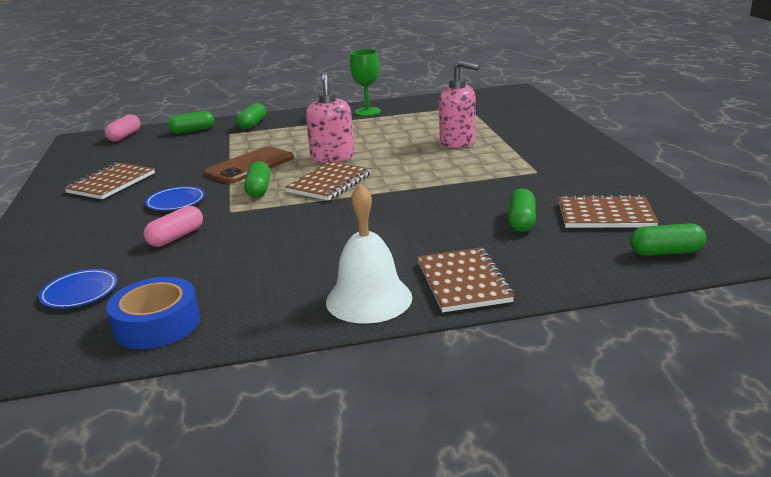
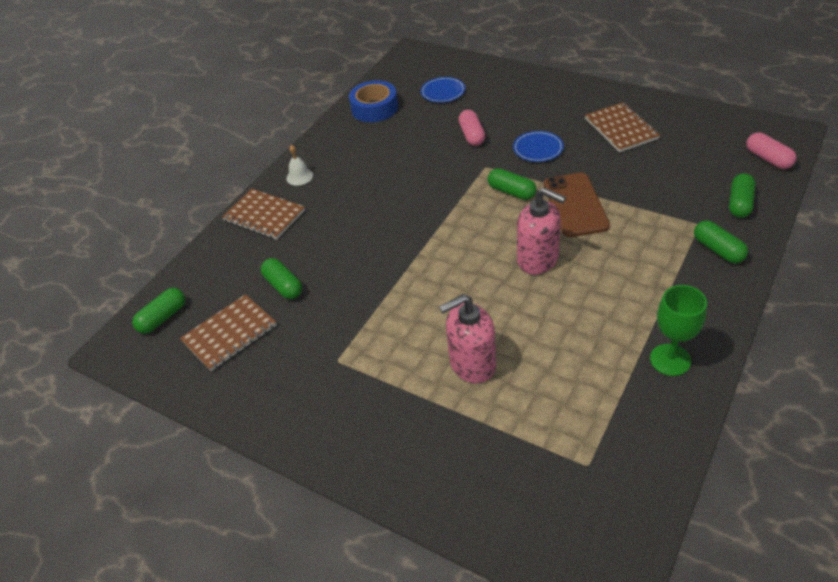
camera: 135 degrees right, 20 degrees up
(329, 183) = (477, 231): brown notebook -> none
(369, 299) = (299, 176): white bell -> white bell, size x0.50

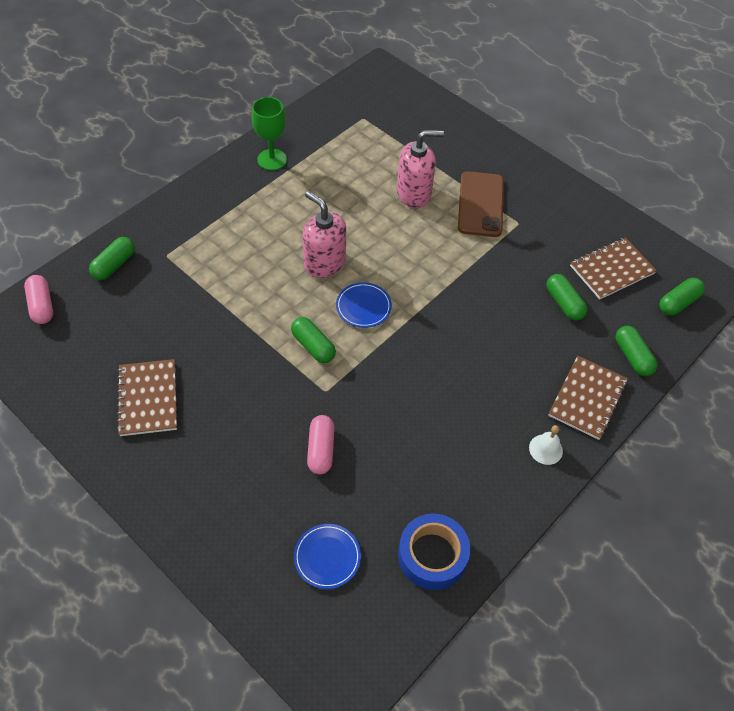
camera: 175 degrees left, 10 degrees up
(264, 216) = (587, 398): brown notebook -> brown notebook turned 75 degrees clockwise
(538, 149) = (256, 399): blue plate -> blue plate (363, 307)
(575, 205) = (260, 310): brown phone -> brown phone (480, 204)
(718, 250) = (171, 228): green capsule -> green capsule (632, 357)

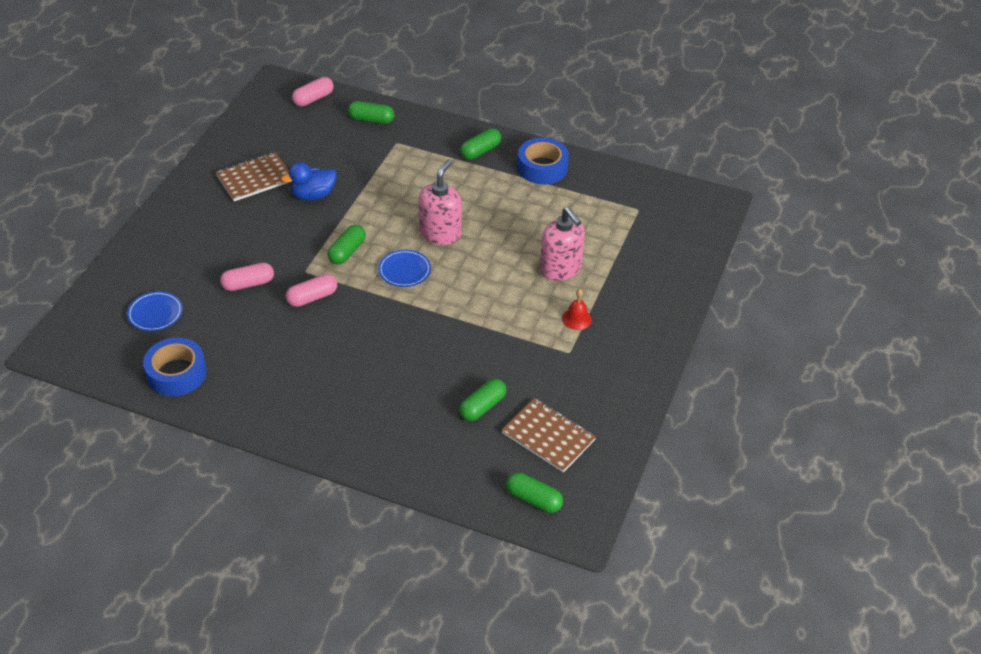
camera: 70 degrees right, 10 degrees down
(208, 351) = (313, 195): none -> blue duck
(272, 160) = (542, 167): green goblet -> blue tape
(368, 395) = (312, 297): none -> pink capsule
(480, 204) = (576, 319): brown phone -> red bell
(545, 449) = (306, 425): white bell -> none
(587, 398) = (375, 445): brown notebook -> none
(632, 357) = (442, 472): green capsule -> green capsule (480, 151)

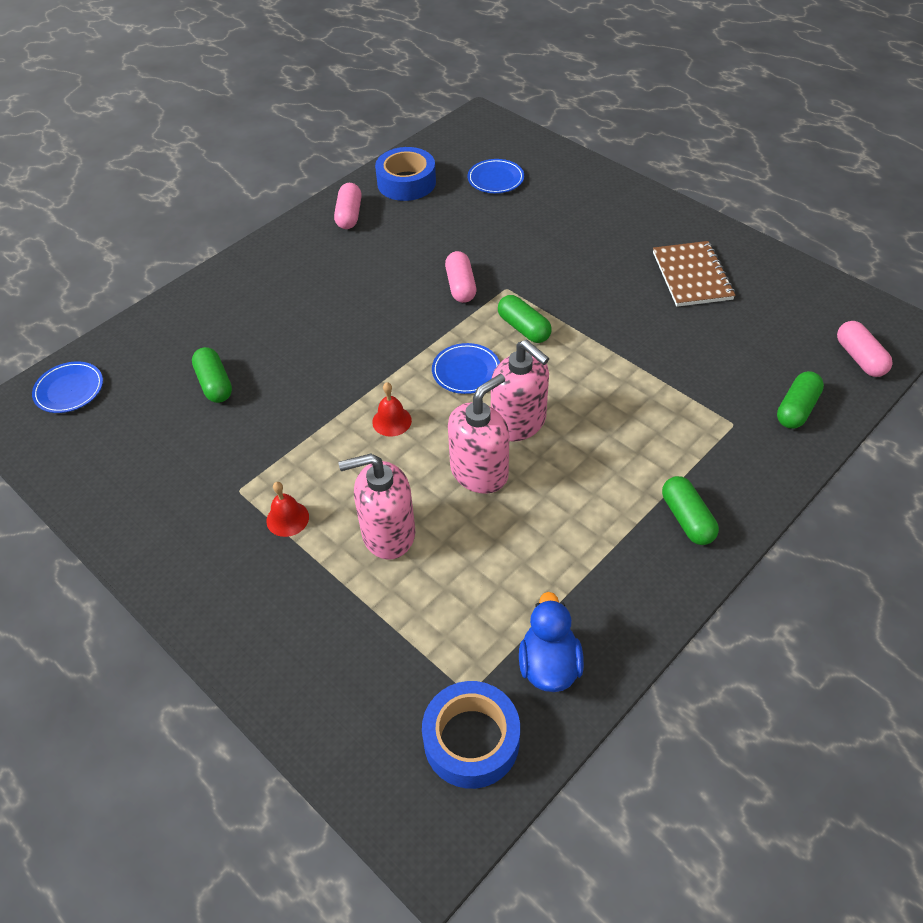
camera: 115 degrees right, 5 degrees up
(248, 284) = (507, 243): pink capsule -> pink capsule (349, 215)
(313, 195) = (642, 319): blue duck -> blue duck (549, 665)
(470, 295) = (392, 421): none -> red bell
(491, 241) = (479, 472): none -> pink soap dispenser
(533, 499) = (69, 390): green capsule -> blue plate
(542, 167) = (621, 588): blue tape -> blue tape (471, 740)
(548, 437) = (134, 427): brown notebook -> none

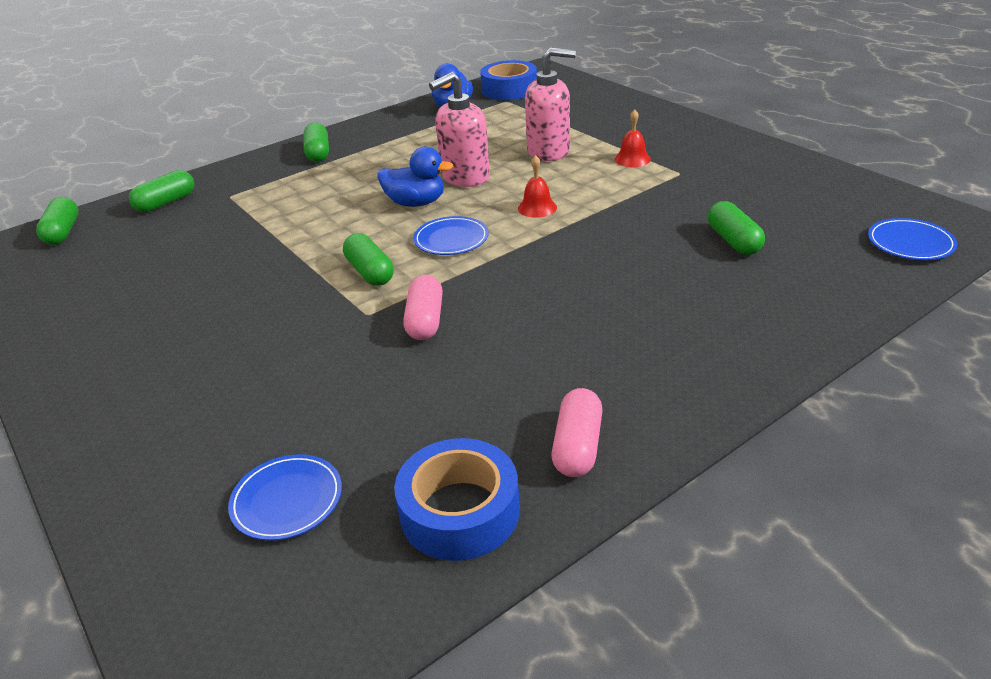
camera: 170 degrees left, 15 degrees down
(519, 422) = (416, 203): pink soap dispenser -> blue duck
(692, 276) = (131, 313): brown notebook -> none
(860, 358) = (63, 232): pink capsule -> green capsule

